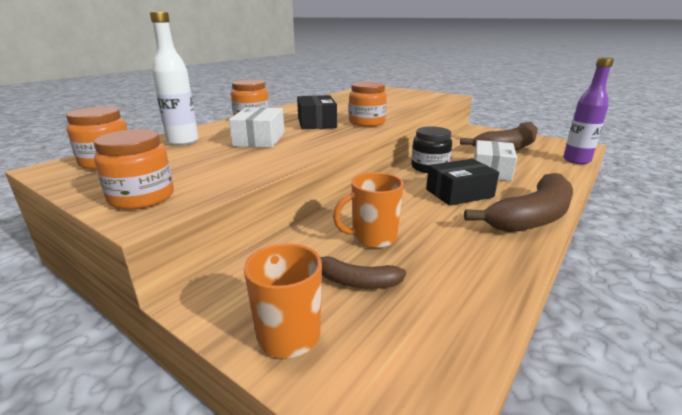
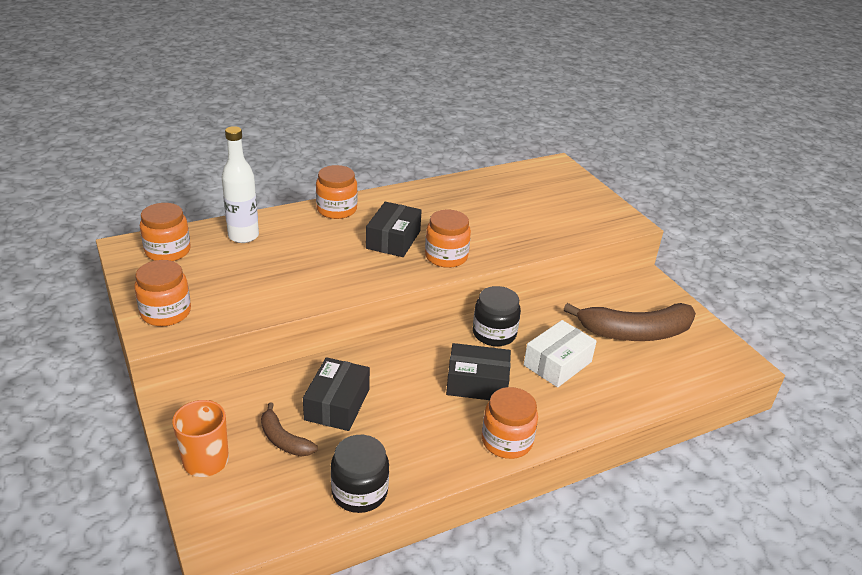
camera: 25 degrees right, 10 degrees up
(259, 139) = (311, 255): white box -> none
(372, 238) = (337, 404): orange mug -> black box
(483, 295) = (359, 492): none -> black jar
(532, 217) = (507, 441): brown banana -> orange jar
(576, 160) = (688, 386): purple bottle -> none

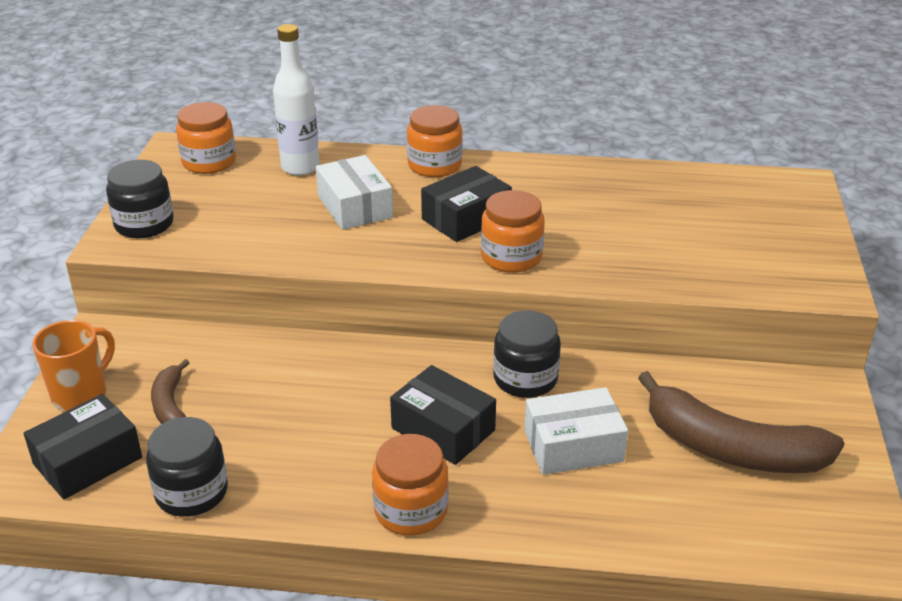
camera: 35 degrees right, 0 degrees up
(166, 312) = (144, 224): orange jar -> black jar
(312, 253) = (354, 207): none -> white box
(337, 404) = (260, 390): black box -> black box (88, 461)

